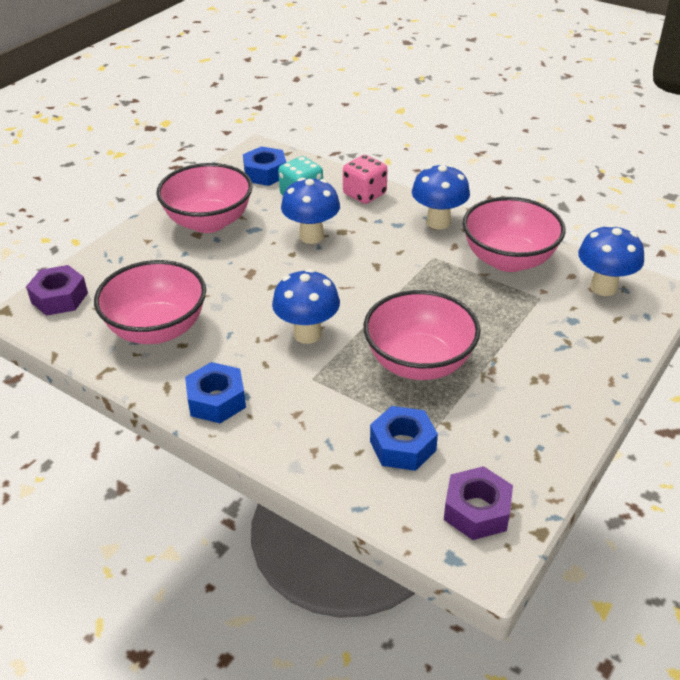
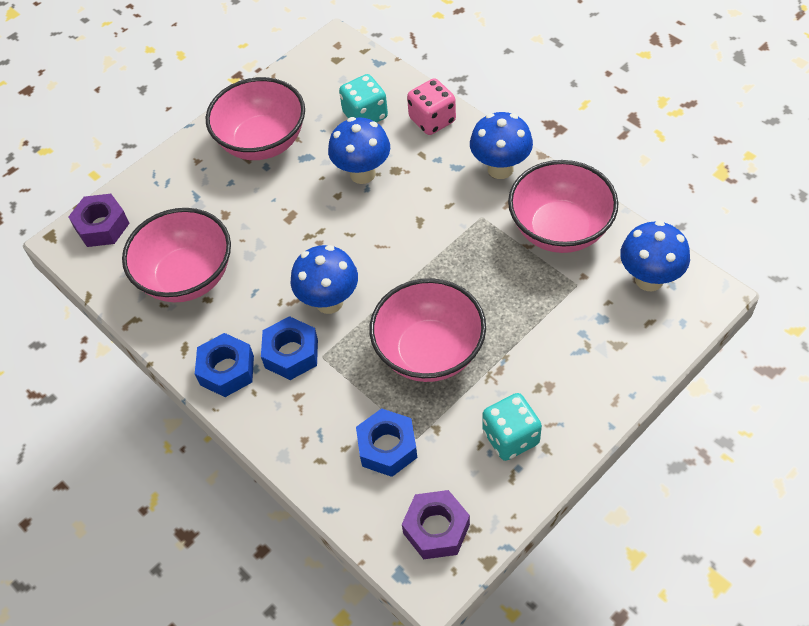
camera: 15 degrees right, 15 degrees up
(265, 173) = (334, 79): blue nut -> blue nut (291, 353)
(523, 422) = (510, 437): none -> turquoise dice

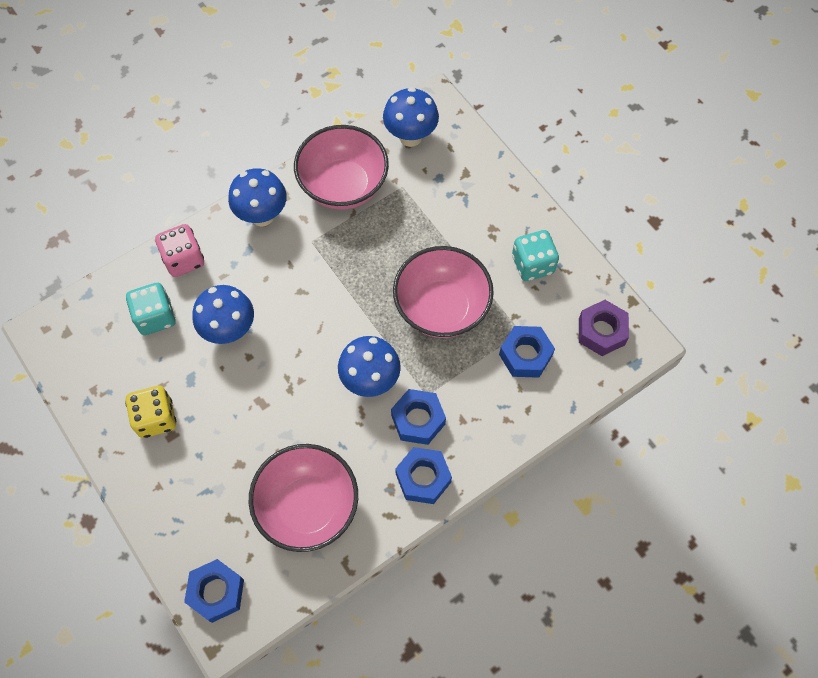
camera: 85 degrees left, 10 degrees up
(102, 226) = (216, 592): purple nut -> blue nut
(262, 142) = (156, 418): pink bowl -> yellow dice

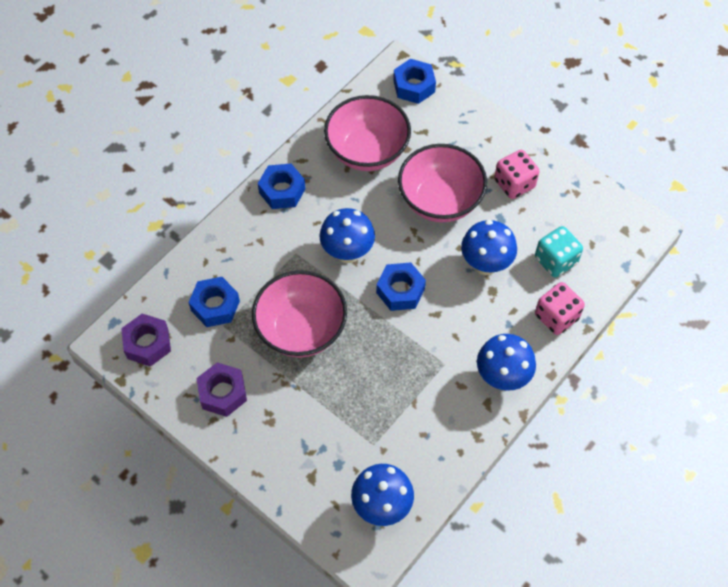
camera: 165 degrees right, 5 degrees down
(156, 418) = (514, 184): yellow dice -> pink dice
(343, 186) = (434, 430): pink bowl -> pink bowl (440, 201)
(418, 420) = (297, 232): blue nut -> blue nut (400, 291)
(532, 264) = (223, 393): turquoise dice -> purple nut

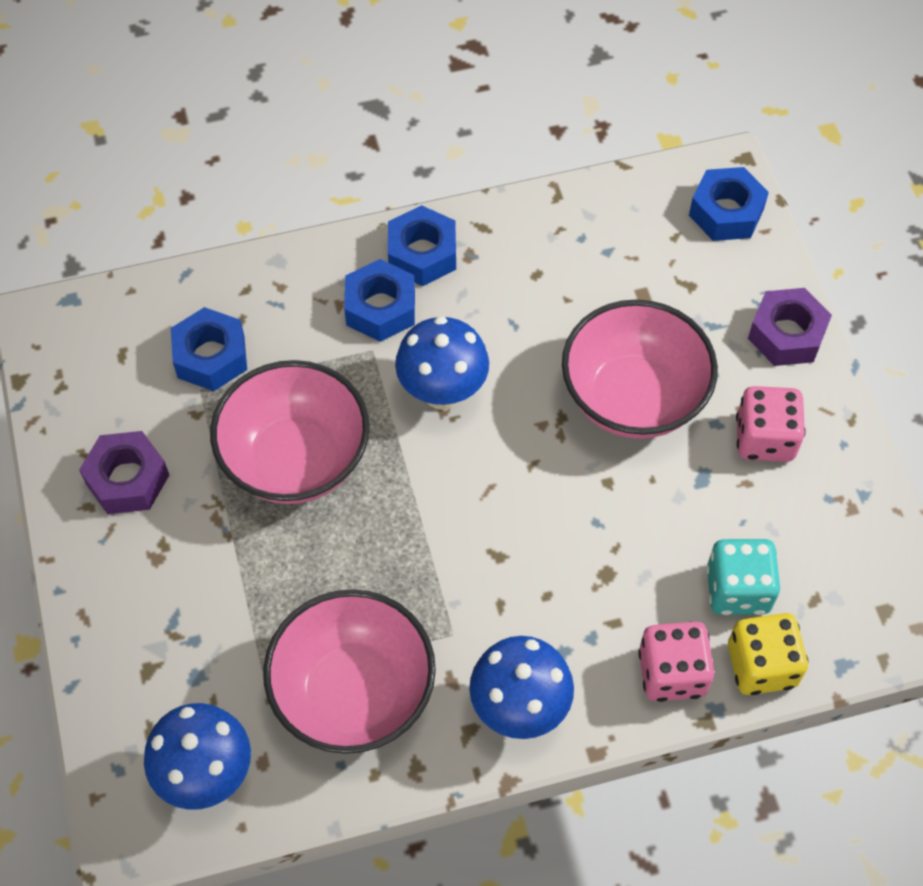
camera: 35 degrees right, 0 degrees up
(148, 344) = (88, 353): purple nut -> purple nut (786, 334)
(367, 151) = (584, 267): pink bowl -> pink bowl (353, 693)
(400, 291) = (473, 491): blue nut -> blue nut (380, 308)
(485, 265) = (626, 530): blue mushroom -> none
(592, 288) = (761, 665): none -> yellow dice

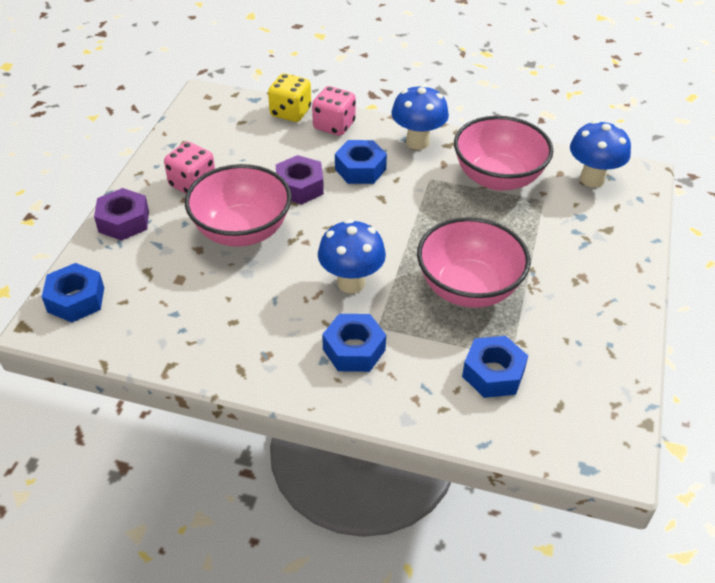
camera: 150 degrees left, 15 degrees down
(127, 479) = (585, 324): purple nut -> purple nut (299, 187)
(422, 254) = (297, 371): blue nut -> blue nut (360, 169)
(738, 589) = (273, 138): turquoise dice -> none

